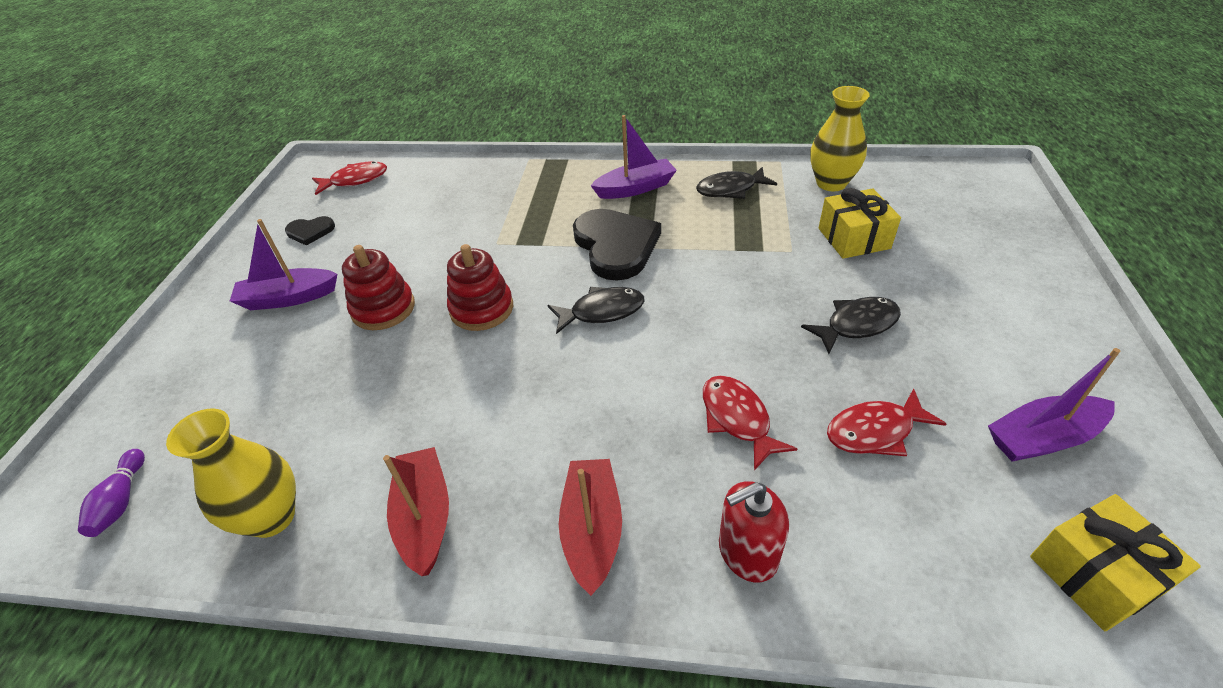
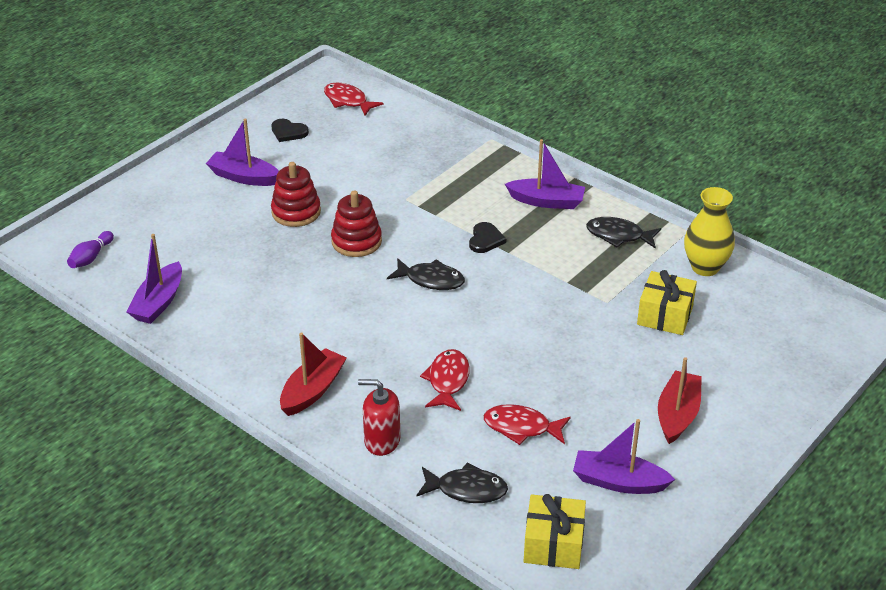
camera: 30 degrees right, 5 degrees down
(272, 517) = (158, 302): yellow vase -> purple boat
(355, 180) = (348, 101): red fish -> red fish turned 150 degrees counterclockwise
(425, 517) = (233, 341): red boat -> red boat (677, 414)
(616, 246) = (485, 239): black heart -> black heart, size x0.49
(856, 325) = (589, 369): black fish -> black fish (466, 489)

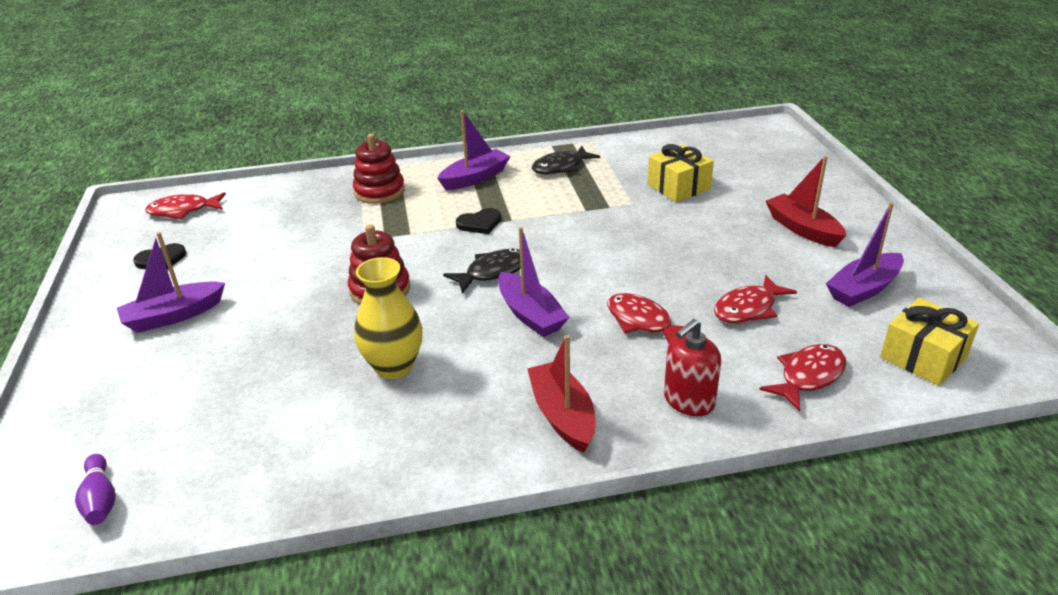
camera: 50 degrees left, 5 degrees down
(158, 302) = (268, 474): purple boat -> purple boat (530, 315)
(296, 212) = (281, 306): red stacking toy -> red stacking toy (379, 191)
(466, 489) = (808, 376): black fish -> red fish
(485, 239) = (480, 223): black heart -> black heart turned 105 degrees clockwise
(705, 267) = (643, 151): yellow vase -> yellow vase (394, 367)

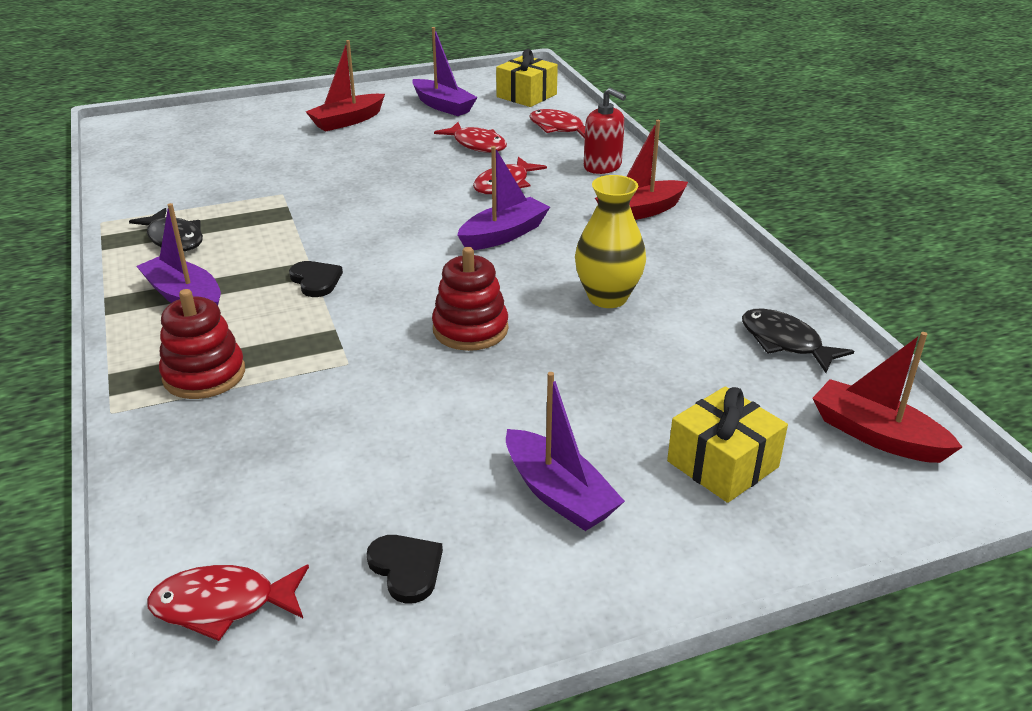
camera: 100 degrees left, 0 degrees up
(100, 499) = (876, 435): purple bowling pin -> red boat
(183, 211) = (223, 605): red fish -> red fish turned 105 degrees clockwise
(493, 272) = (427, 261): black fish -> black fish (785, 342)
(678, 187) = (250, 171): yellow gift -> yellow gift (722, 464)

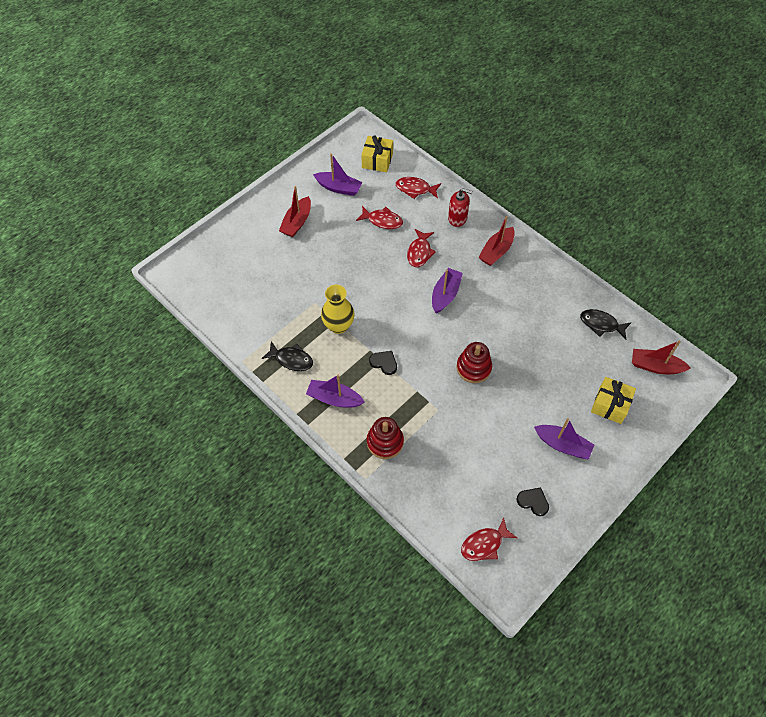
camera: 25 degrees left, 25 degrees up
(607, 297) = (517, 323): yellow vase -> yellow vase (338, 326)

